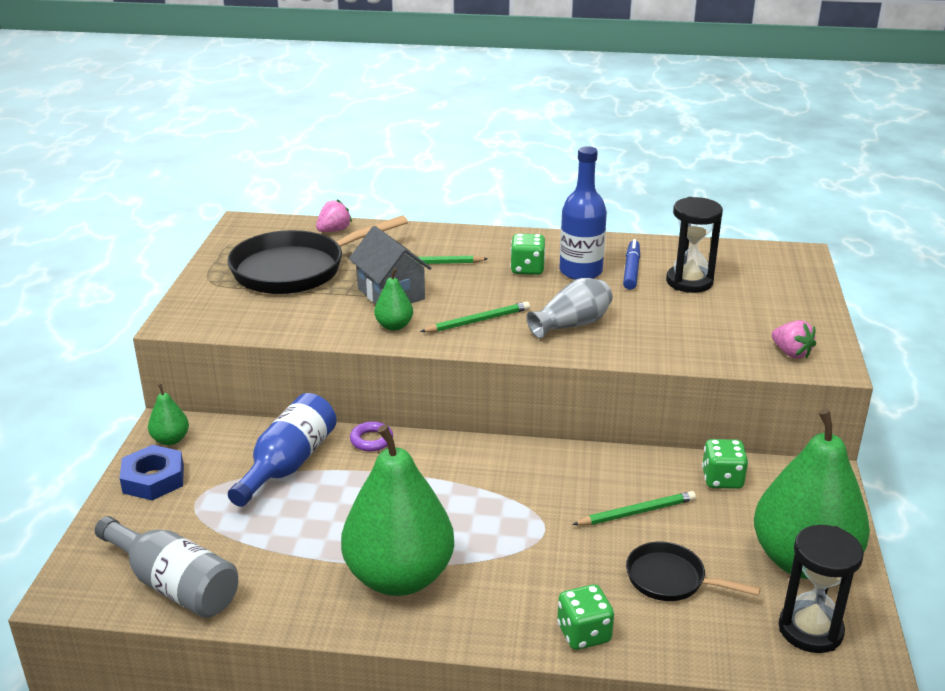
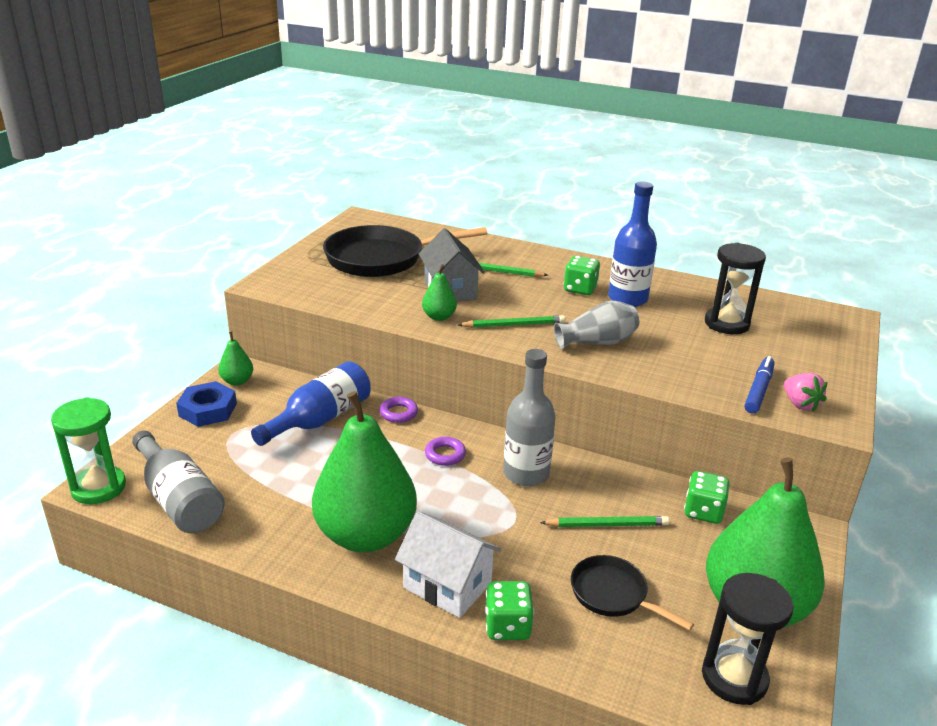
camera: 15 degrees right, 0 degrees up
(72, 592) = (98, 488): none -> green hourglass
(334, 230) = (429, 233): pink strawberry -> none
(442, 475) = (445, 454): none -> purple ring
(507, 608) = (447, 585): none -> white house
(534, 477) = (526, 473): none -> grey bottle
(631, 270) = (675, 305): blue marker -> blue marker (758, 390)

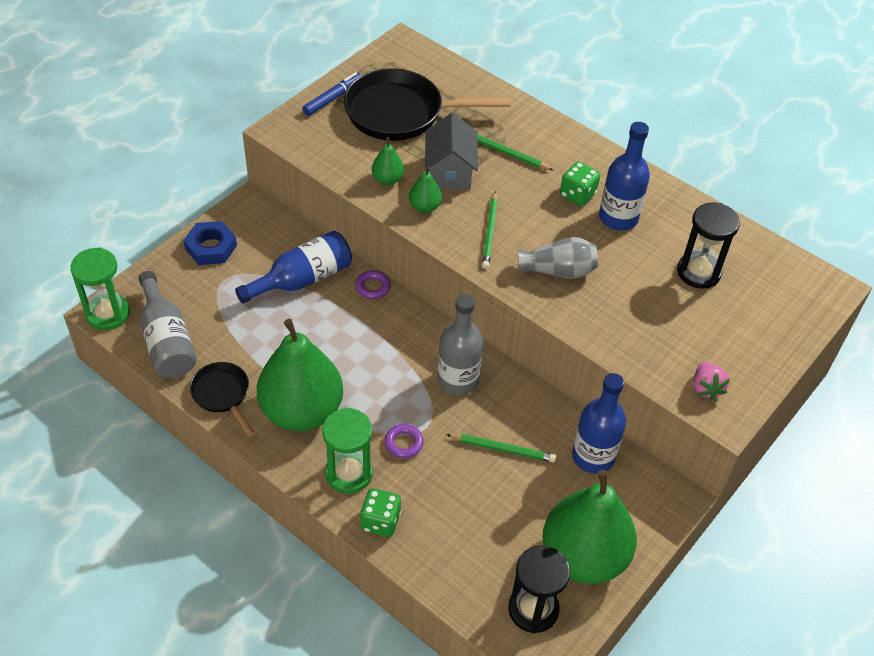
camera: 15 degrees right, 20 degrees up
(237, 381) = (244, 218): green pear -> green pear (387, 179)
(445, 454) = (396, 343): purple ring -> purple ring (403, 443)
(447, 585) = (349, 473): white house -> green hourglass
(513, 325) = (490, 232): green pencil -> green pencil turned 90 degrees clockwise
(613, 594) = (475, 515): black pan -> black pan (222, 394)
(703, 512) = (593, 456): green dice -> blue bottle
(758, 390) = (677, 363): blue marker -> blue marker (333, 98)

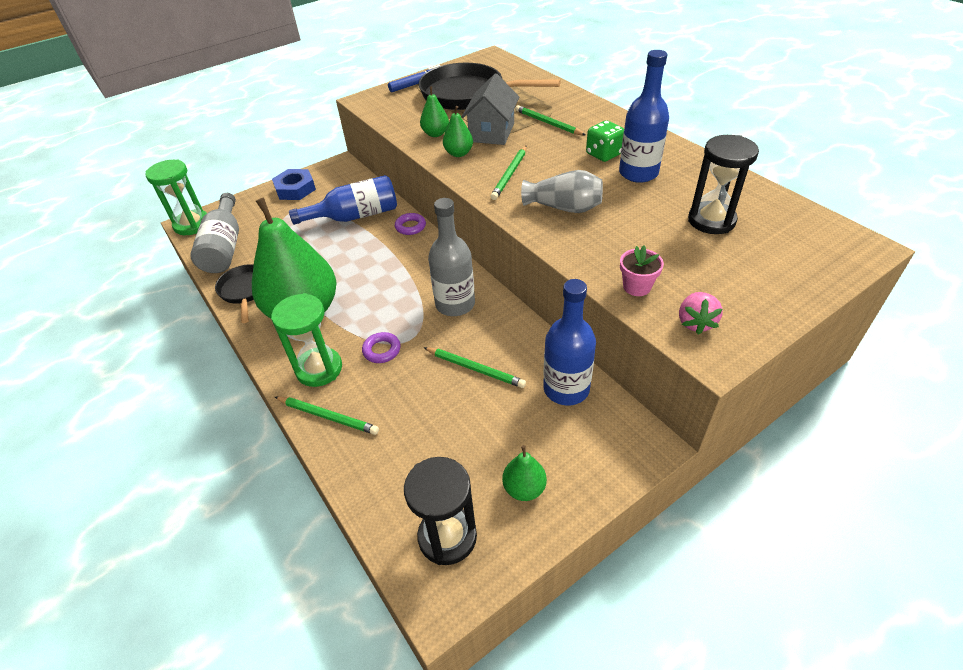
camera: 20 degrees right, 5 degrees down
(380, 521) = (327, 416): green dice -> green pencil
(583, 556) = (524, 488): green pear -> green pear, size x0.42
(649, 357) = (637, 287): none -> pink flower pot

